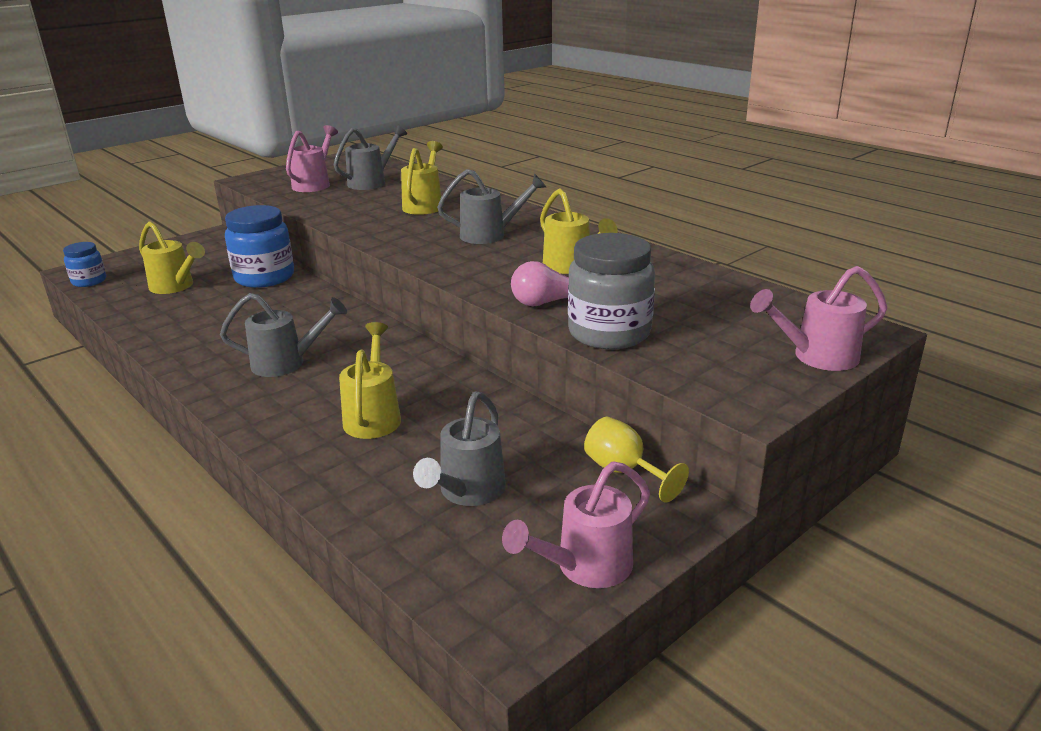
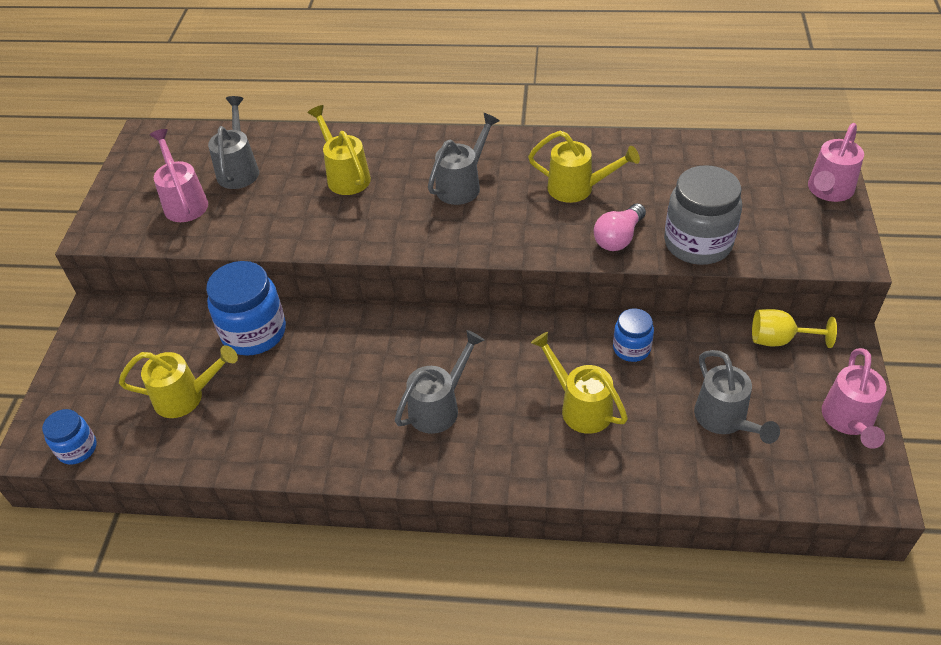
camera: 40 degrees left, 20 degrees up
(479, 406) = (631, 348): none -> blue jar

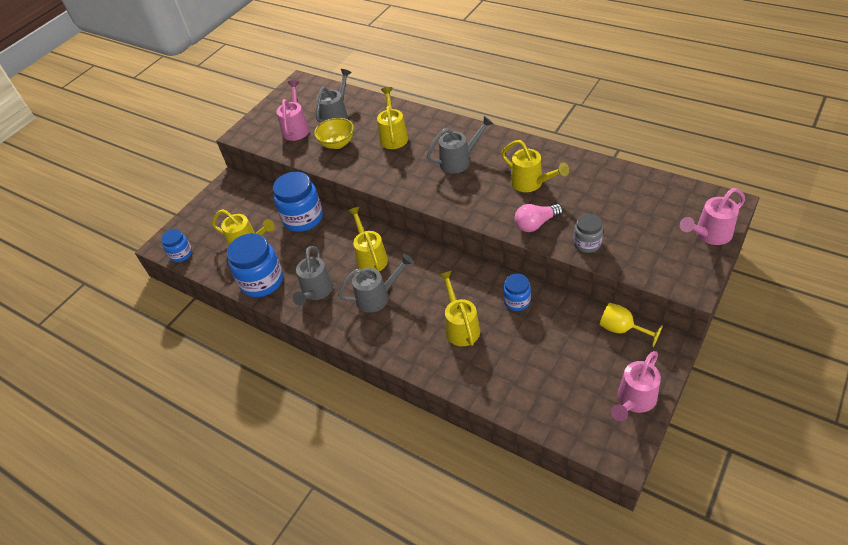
camera: 30 degrees right, 0 degrees up
(245, 444) = (262, 281): none -> blue jar
(265, 207) = (337, 144): none -> yellow bowl
(394, 356) = (370, 257): none -> yellow watering can
(697, 243) = (587, 243): grey jar -> grey jar, size x0.55
(724, 419) = (548, 368): grey watering can -> grey watering can (316, 291)

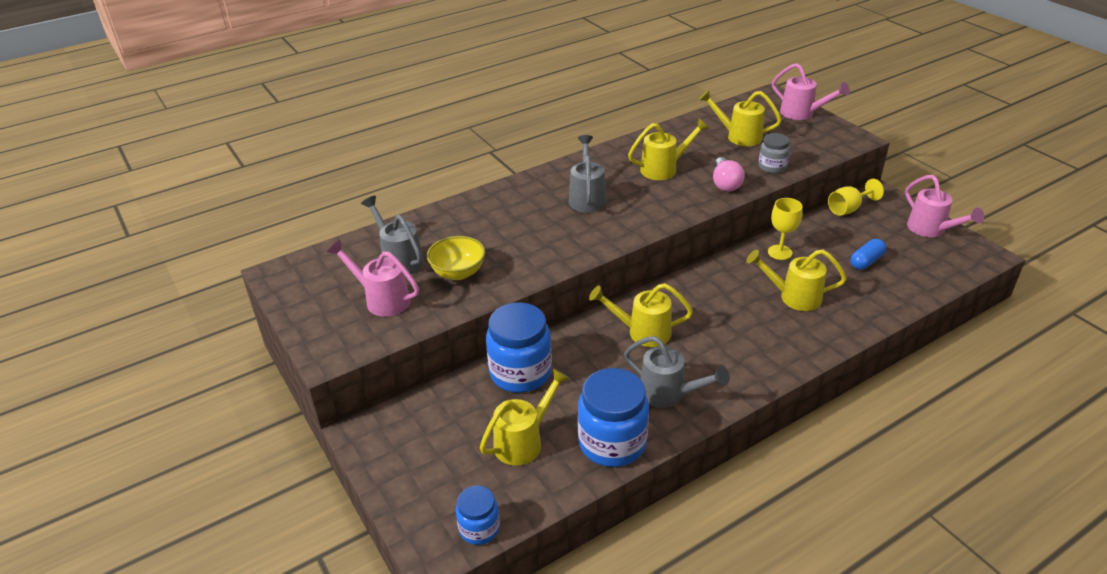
camera: 70 degrees left, 10 degrees down
(377, 297) = (712, 344): grey watering can -> none
(393, 136) = (494, 228): yellow watering can -> yellow watering can (739, 136)
(517, 301) = (780, 252): blue jar -> yellow goblet
(543, 362) = (866, 261): none -> blue capsule
(709, 234) = (801, 113): pink watering can -> pink watering can turned 45 degrees counterclockwise

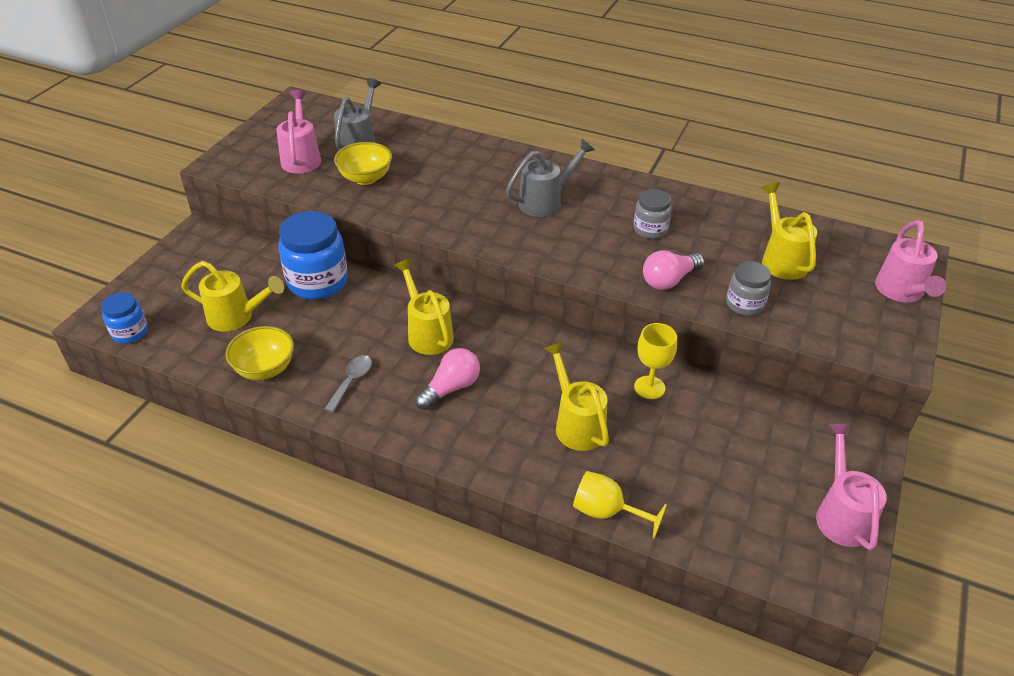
camera: 55 degrees right, 5 degrees up
(612, 443) = (265, 369): blue jar -> yellow bowl
(663, 169) = (650, 230): yellow watering can -> grey jar
(668, 394) = (352, 381): grey watering can -> grey spoon
(715, 342) = (451, 388): none -> pink light bulb
(848, 209) = (801, 420): yellow goblet -> yellow goblet (607, 512)
(866, 261) = (704, 468): blue capsule -> none
(930, 229) = (841, 514): pink watering can -> pink watering can turned 150 degrees clockwise

